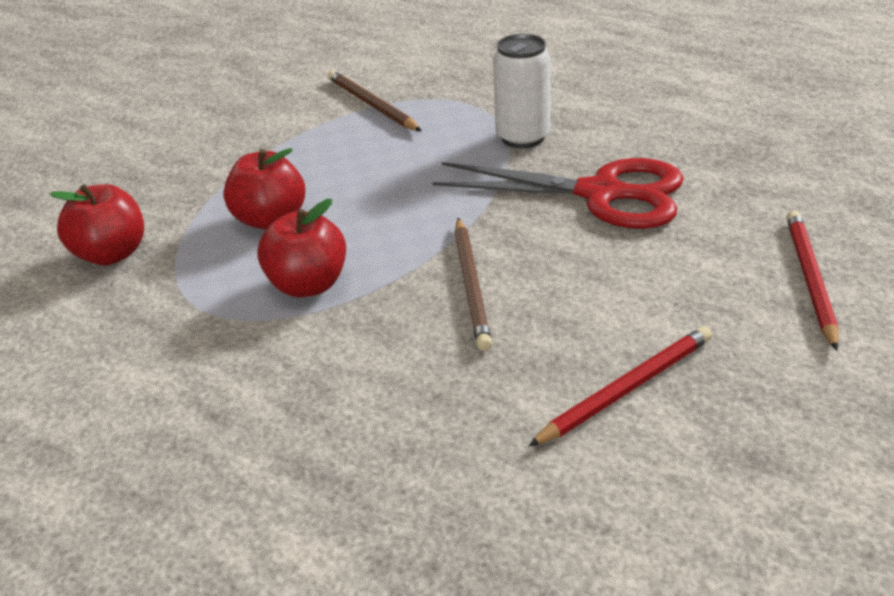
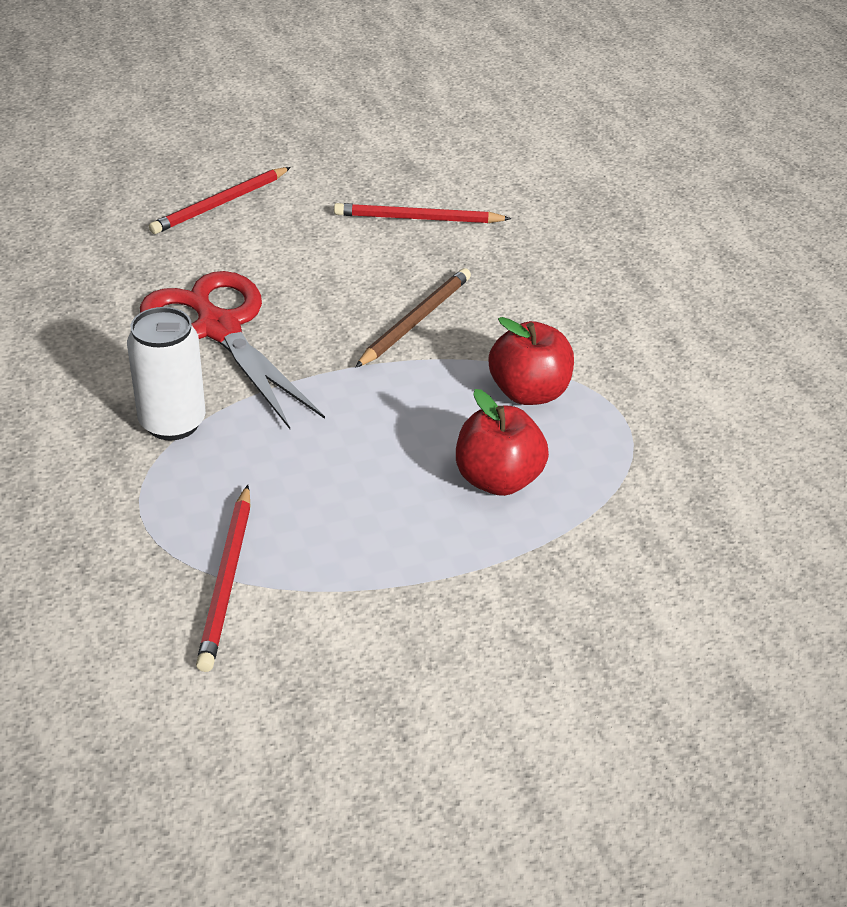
camera: 145 degrees left, 5 degrees up
(111, 254) = (672, 534): red apple -> none
(372, 105) = (227, 580): brown pencil -> red pencil

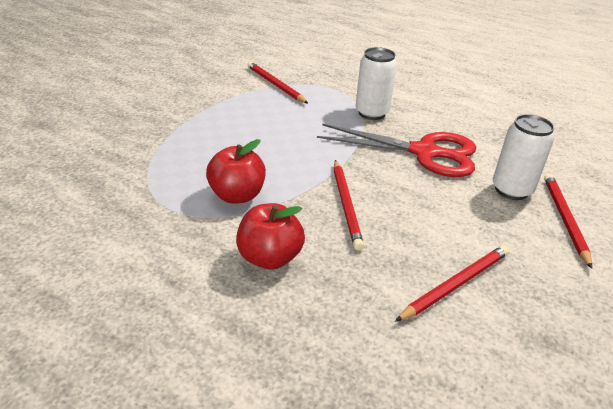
camera: 140 degrees right, 5 degrees down
(211, 246) = (511, 190): none -> white can
(415, 320) = (346, 205): brown pencil -> red pencil
(497, 479) = (211, 150): red apple -> red apple (269, 258)

